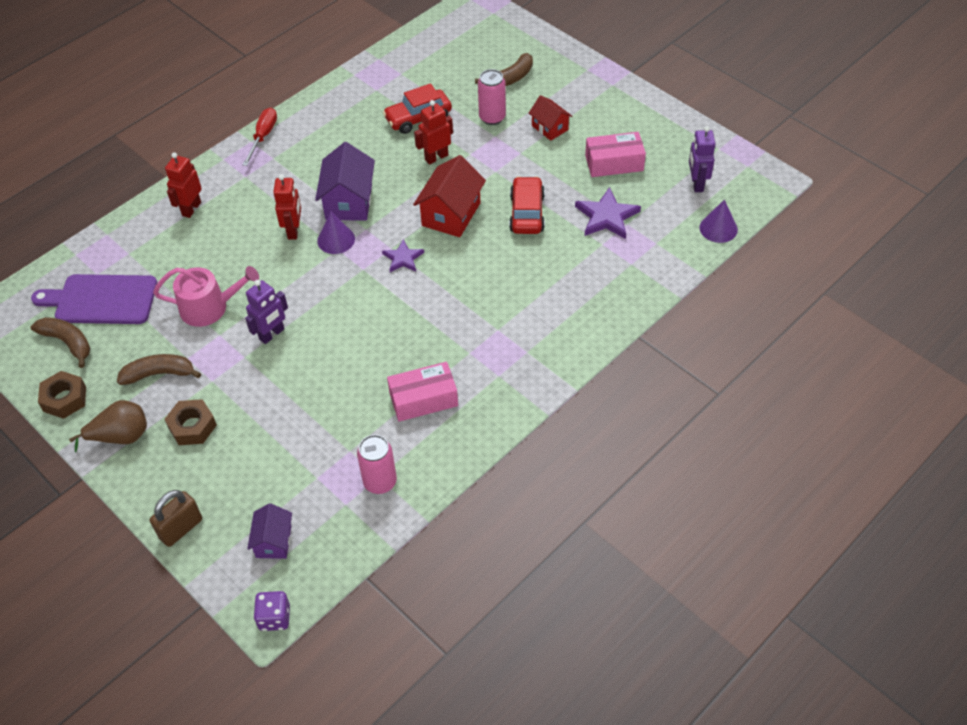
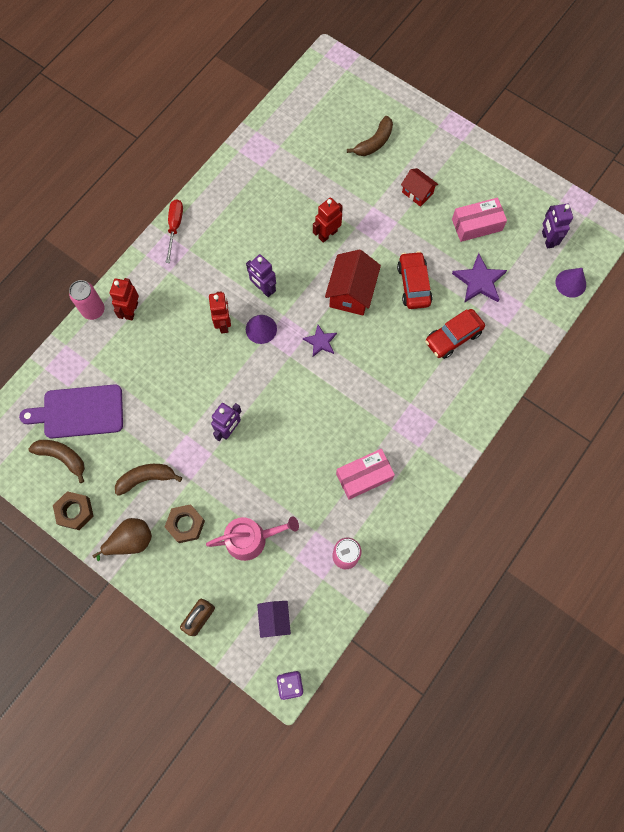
camera: 10 degrees left, 20 degrees up
(209, 307) = (171, 409): pink watering can -> pink watering can (251, 538)
(349, 202) = (263, 289): purple house -> purple robot
(418, 118) = (304, 194): red car -> red car (453, 337)
(492, 117) = (367, 187): pink can -> pink can (93, 310)

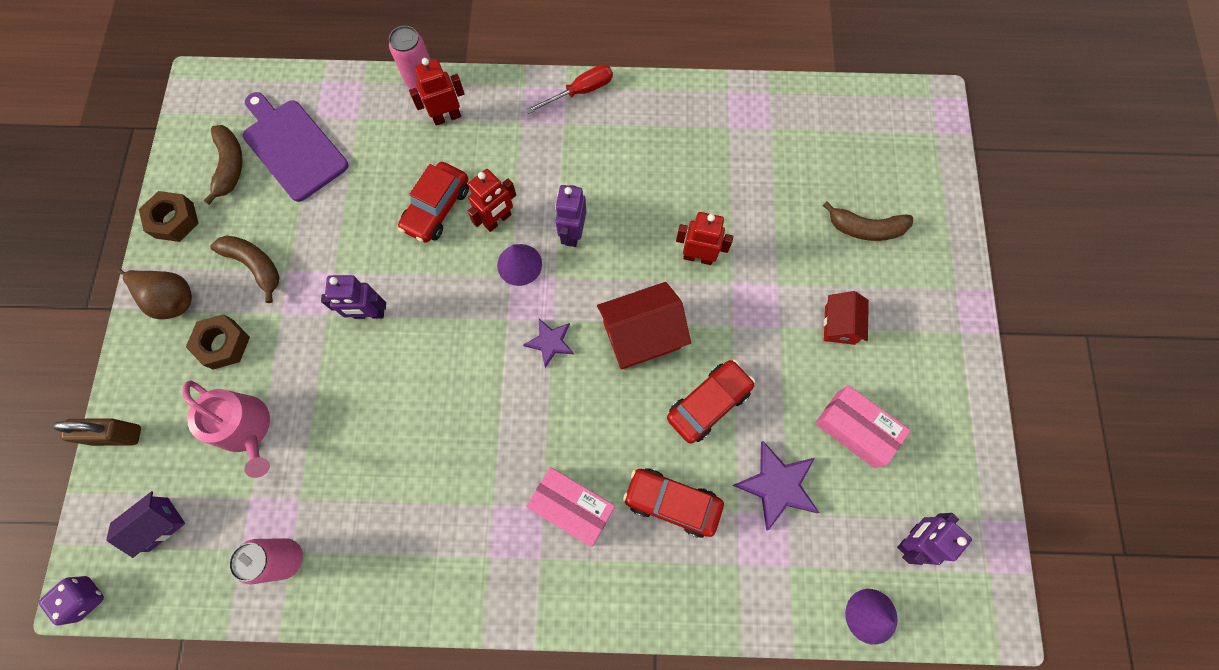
camera: 55 degrees right, 0 degrees up
(189, 352) = (437, 208): none -> red car
(364, 476) = (406, 512): pink box -> pink box (572, 507)

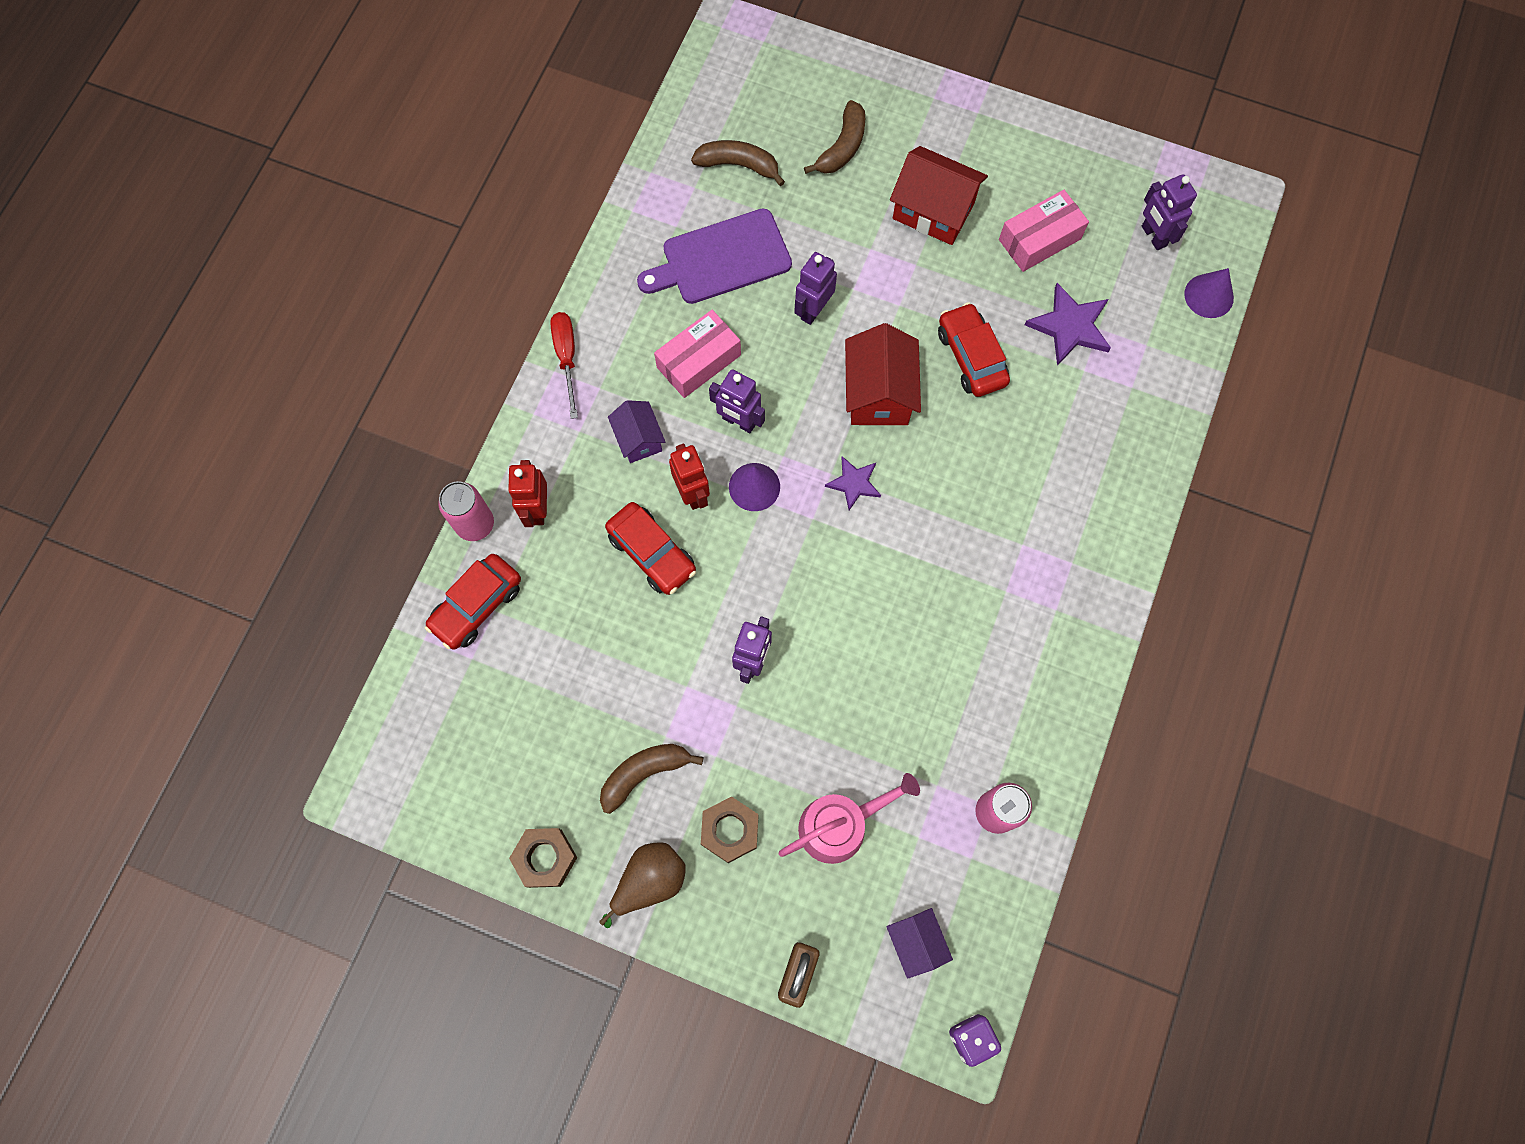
camera: 70 degrees left, 0 degrees up
(230, 166) = (497, 775): brown banana -> brown banana (738, 165)
(293, 147) = (503, 695): purple cutting board -> purple cutting board (721, 259)
(530, 165) = (639, 439): none -> purple house
(572, 507) = (1032, 516): pink box -> pink box (698, 361)
(672, 502) = (1056, 424): red car -> red car (477, 606)
(698, 257) = (813, 310): red robot -> purple robot
(839, 324) = (933, 211): red house -> red house, size x1.67

